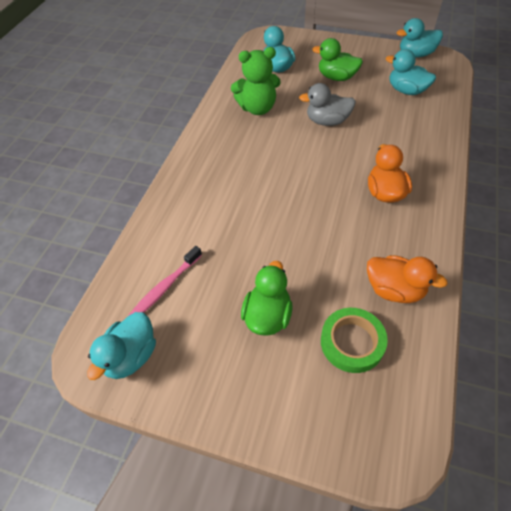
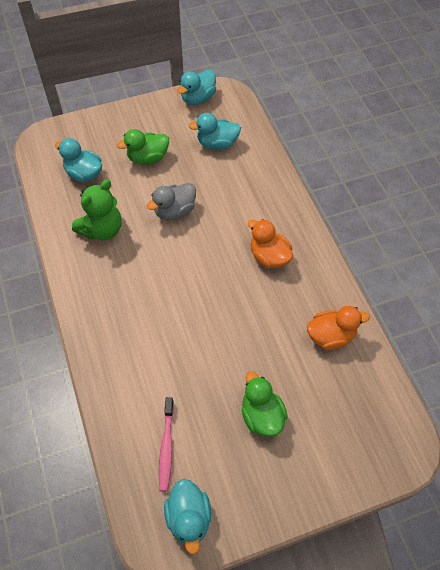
camera: 40 degrees left, 5 degrees up
(352, 342) = (331, 395): green tape -> none

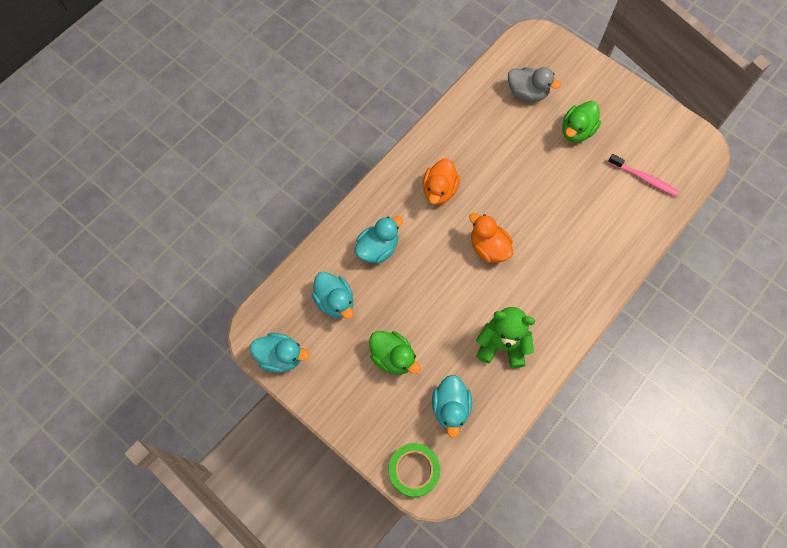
camera: 120 degrees left, 10 degrees up
(61, 134) = (414, 470): none -> green tape
(166, 447) = (643, 178): pink toothbrush -> pink toothbrush turned 60 degrees clockwise
(174, 211) = (441, 293): grey duck -> grey duck (527, 93)
(189, 518) = (675, 139): turquoise duck -> turquoise duck (377, 248)
(331, 336) = (483, 115): orange duck -> orange duck (488, 248)

